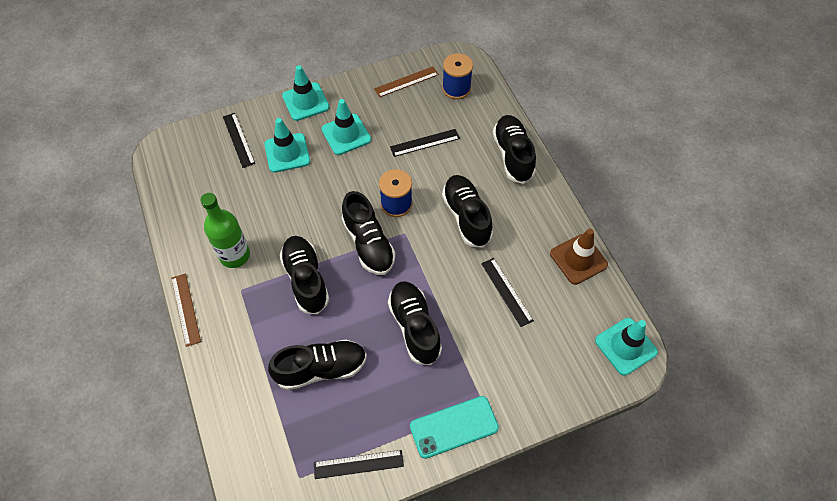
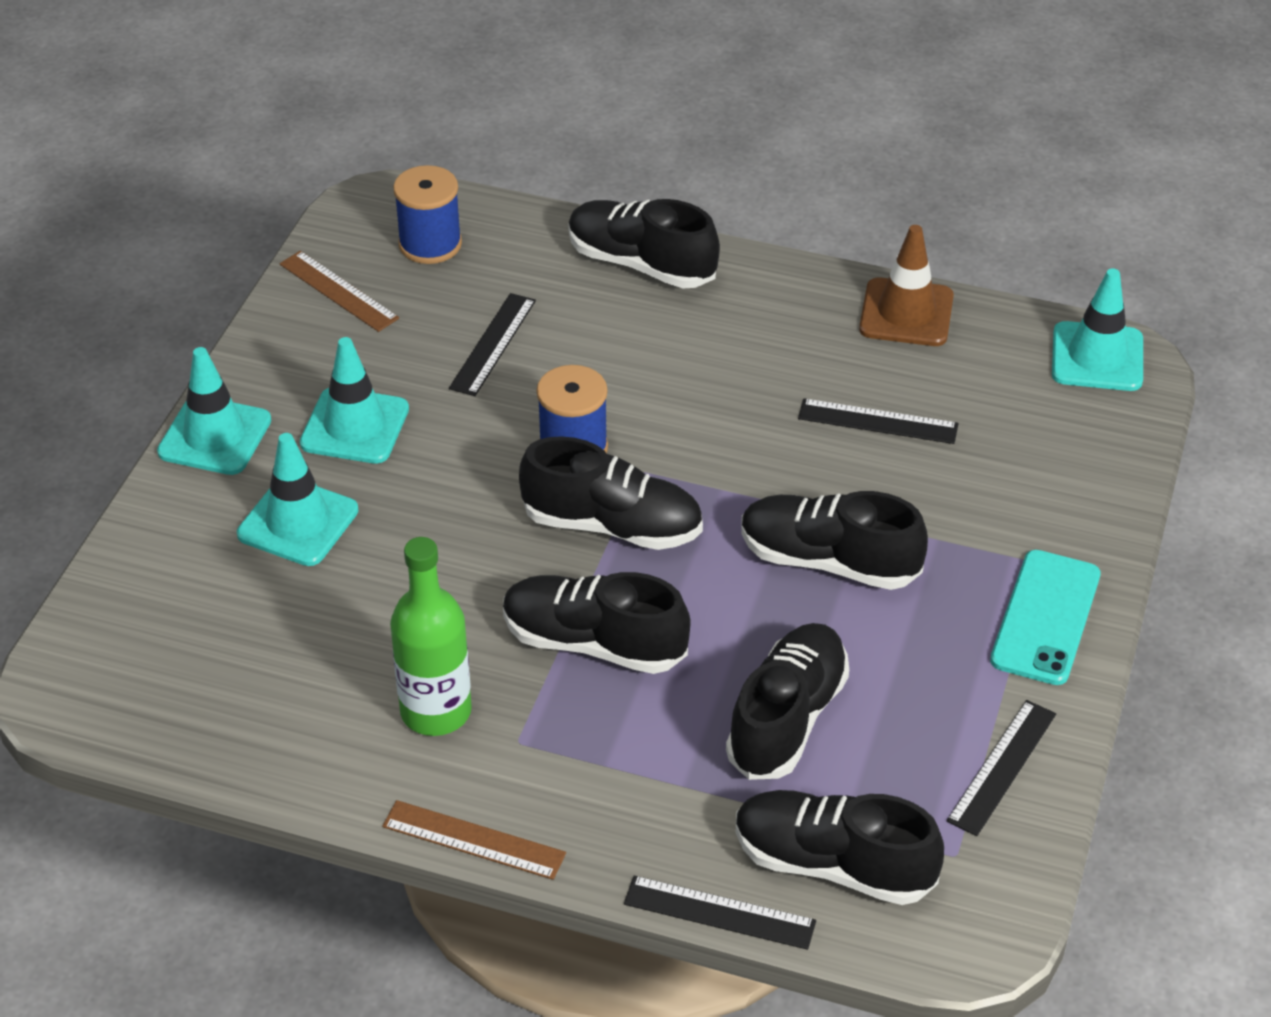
camera: 50 degrees left, 15 degrees down
(238, 140) = (184, 571): black ruler -> black ruler (719, 912)
(406, 82) = (338, 291): brown ruler -> brown ruler turned 60 degrees counterclockwise
(466, 217) = (694, 383): black shoe -> black shoe (833, 864)

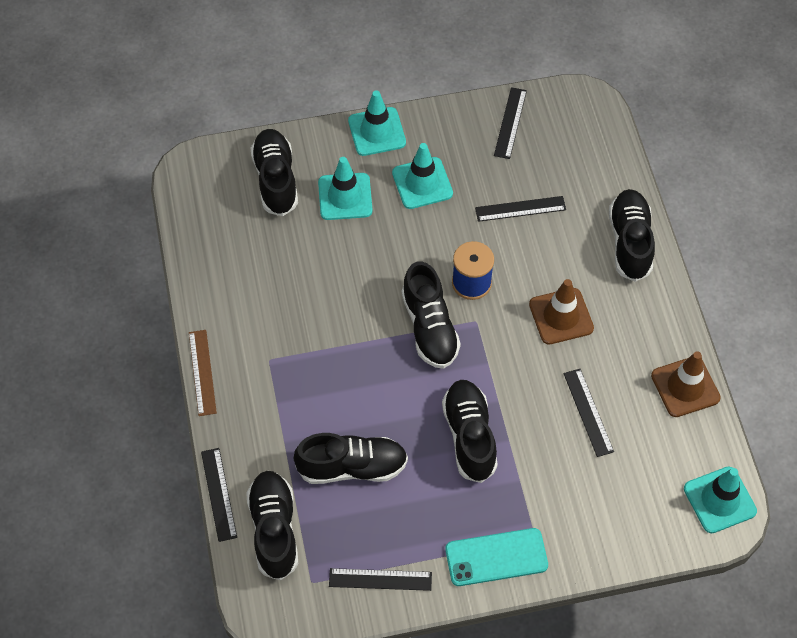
camera: 60 degrees right, 15 degrees up
(338, 291) = (510, 123): brown ruler -> black ruler
(430, 244) = (574, 141): blue spool -> none
(436, 711) = (266, 317): green bottle -> none
(594, 643) = (348, 359): black shoe -> black shoe (276, 180)
(704, 381) = (561, 316): none -> brown traffic cone

